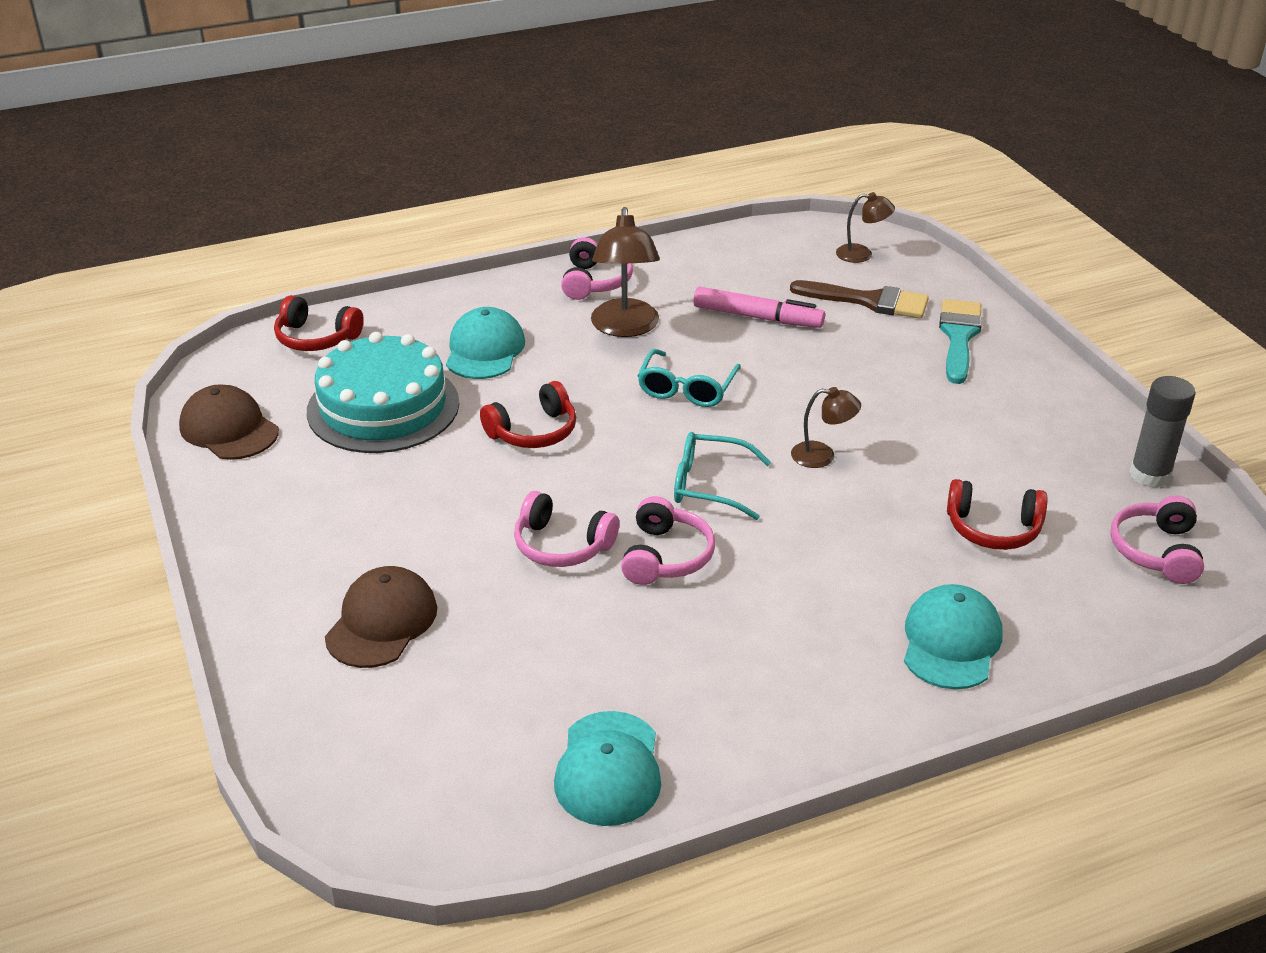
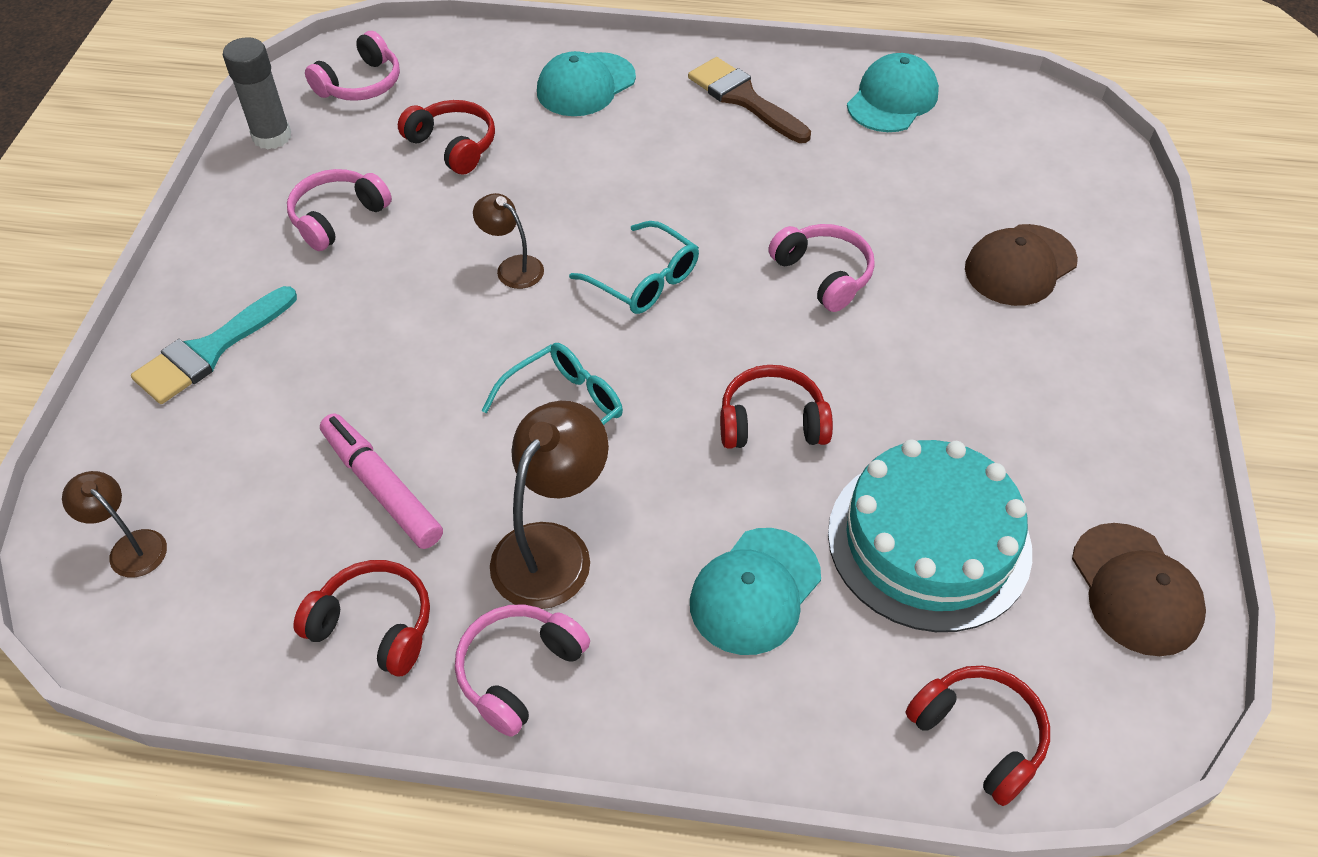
camera: 150 degrees left, 15 degrees up
(666, 556) = (739, 228): pink headphones -> pink headphones (338, 217)
(691, 272) = (374, 625): none -> red headphones
(869, 301) = (229, 452): brown brush -> brown brush (743, 98)

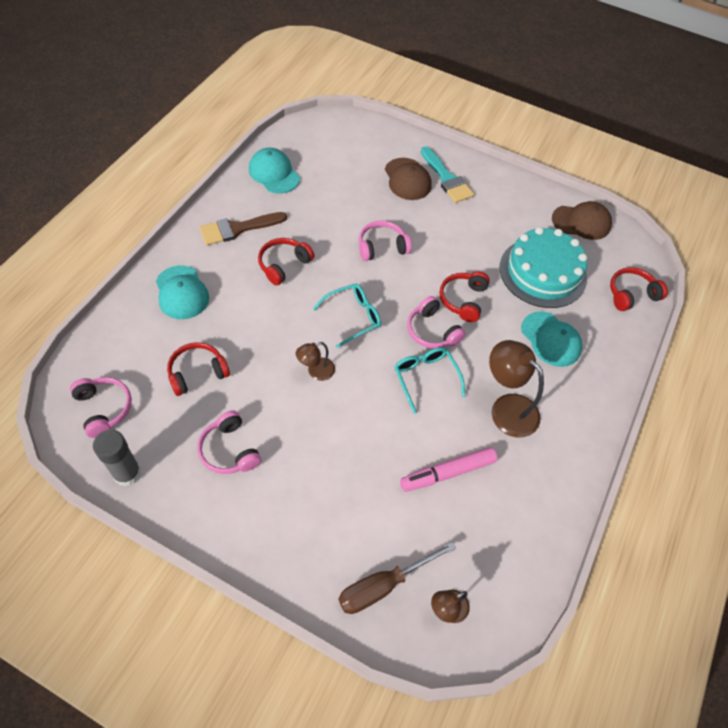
camera: 75 degrees left, 5 degrees up
(159, 453) = (383, 585): none -> brown screwdriver
(209, 350) = (312, 544): turquoise brush -> turquoise brush (447, 179)
(374, 625) = (530, 495): red headphones -> red headphones (283, 265)
(519, 671) = (569, 440): pink headphones -> pink headphones (432, 331)

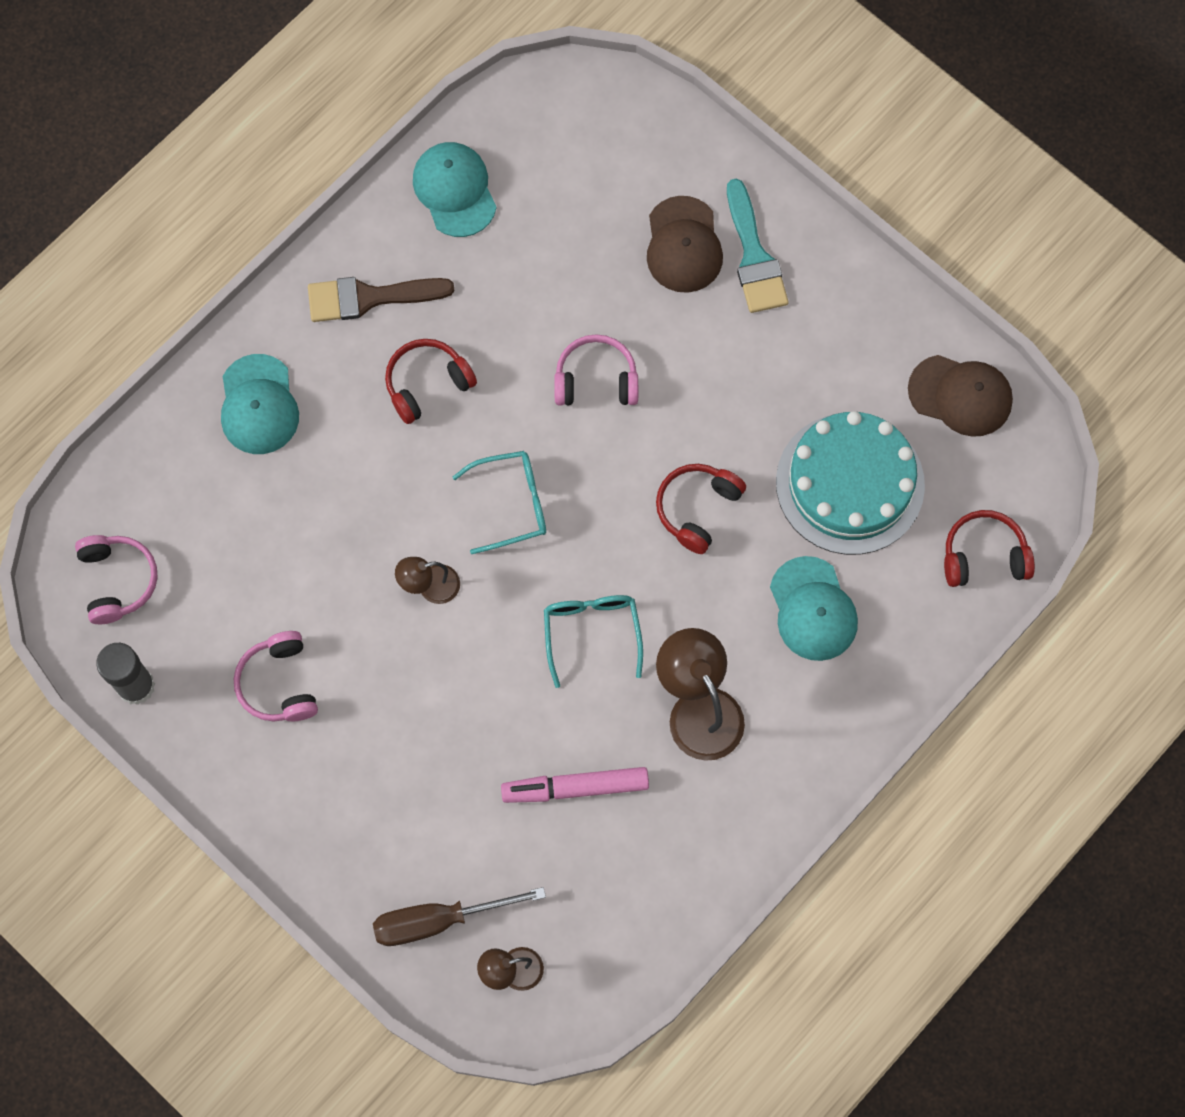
camera: 20 degrees right, 15 degrees up
(197, 373) = (257, 551): red headphones -> none
(432, 331) = (628, 555): pink headphones -> none

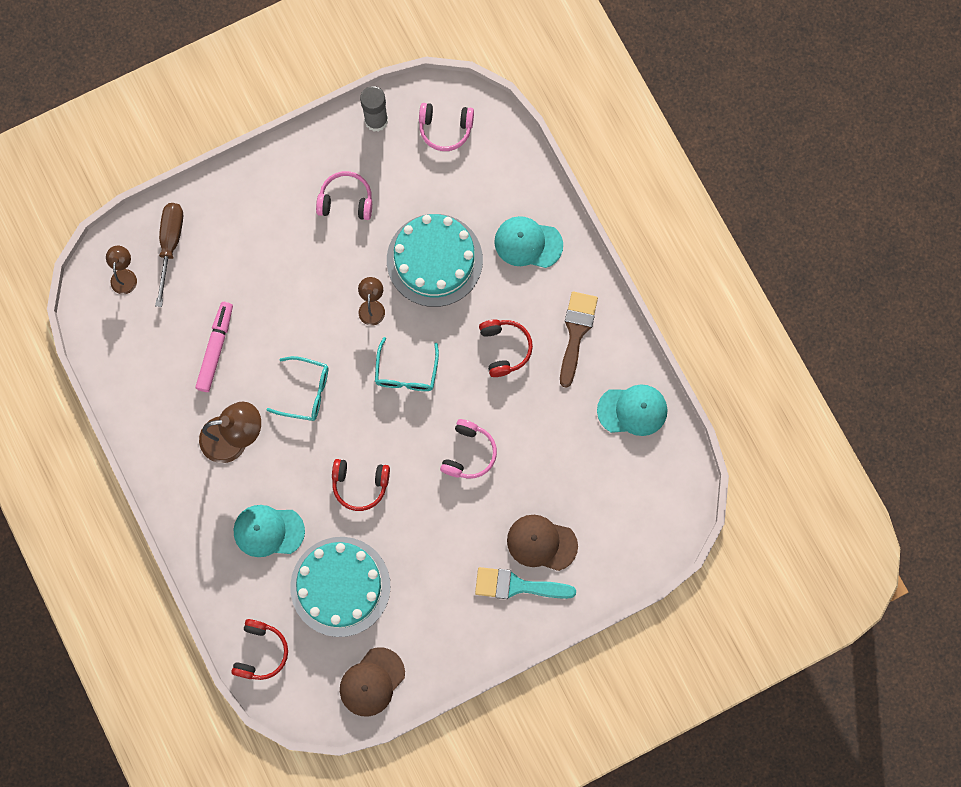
camera: 110 degrees right, 5 degrees up
(328, 524) = (434, 260): none -> turquoise cake
(697, 509) = (360, 484): red headphones -> red headphones turned 135 degrees clockwise

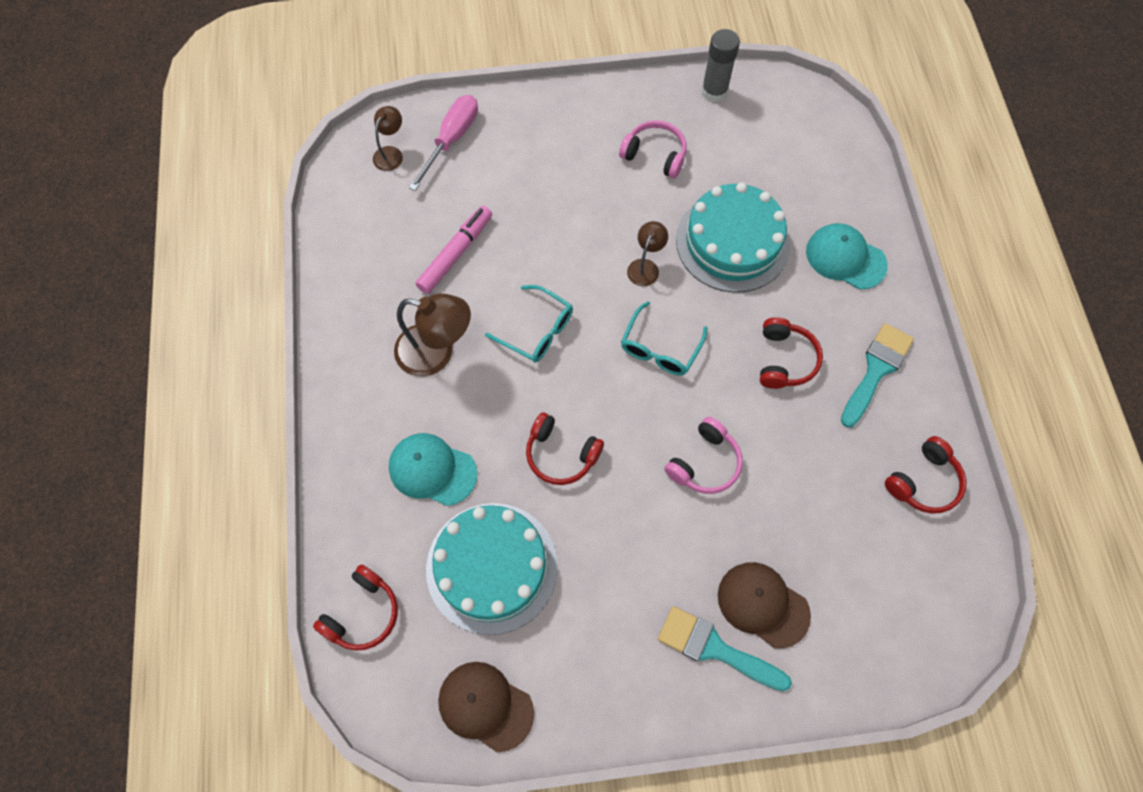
camera: 20 degrees right, 10 degrees down
(170, 245) = (451, 140): brown screwdriver -> pink screwdriver
(372, 682) = (485, 706): brown cap -> brown cap turned 60 degrees clockwise
(445, 129) = (786, 120): pink headphones -> none
(576, 332) = (876, 370): brown brush -> turquoise brush
(632, 410) = (923, 482): turquoise cap -> red headphones

